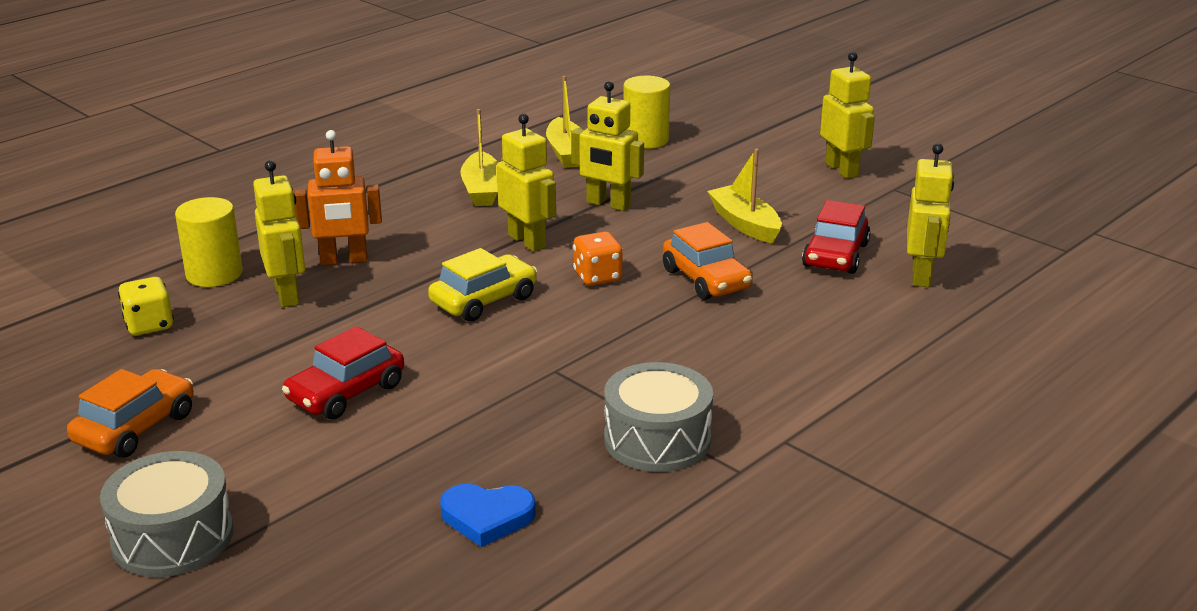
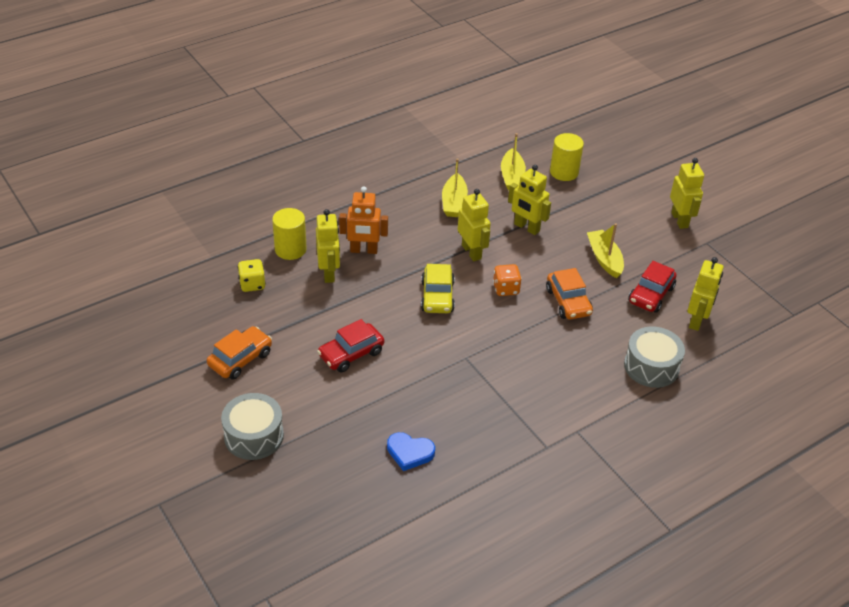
camera: 10 degrees right, 15 degrees up
(484, 300) = (437, 296): yellow car -> yellow car turned 120 degrees clockwise
(657, 439) = (509, 417): grey drum -> grey drum (651, 366)

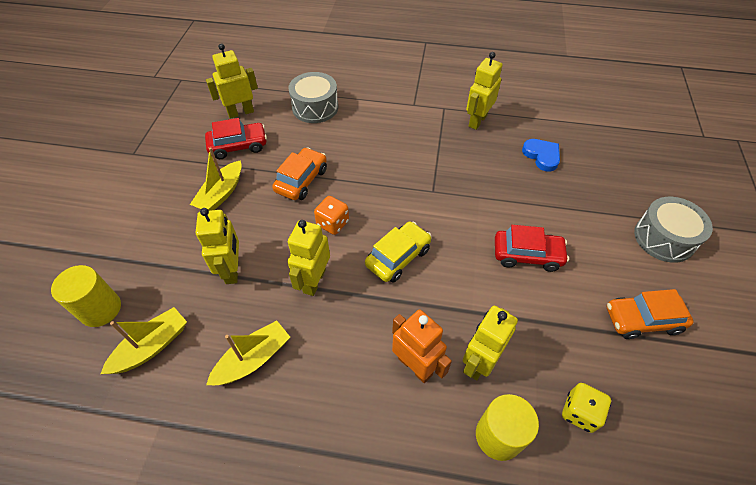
camera: 135 degrees left, 10 degrees up
(680, 220) = (113, 183): yellow robot -> yellow robot (477, 121)

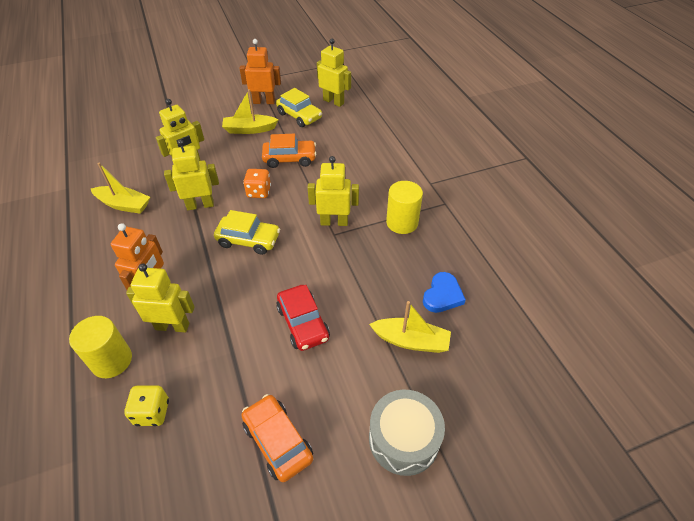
camera: 60 degrees right, 5 degrees down
(100, 309) = (131, 128): yellow cylinder -> yellow cylinder (402, 222)
(152, 346) = (115, 160): yellow boat -> yellow boat (411, 341)
(183, 163) = (264, 102): none -> orange robot
(238, 146) = (299, 116): red car -> yellow car
(315, 107) = (373, 132): grey drum -> none
(477, 121) = (449, 231): yellow robot -> yellow robot (334, 222)

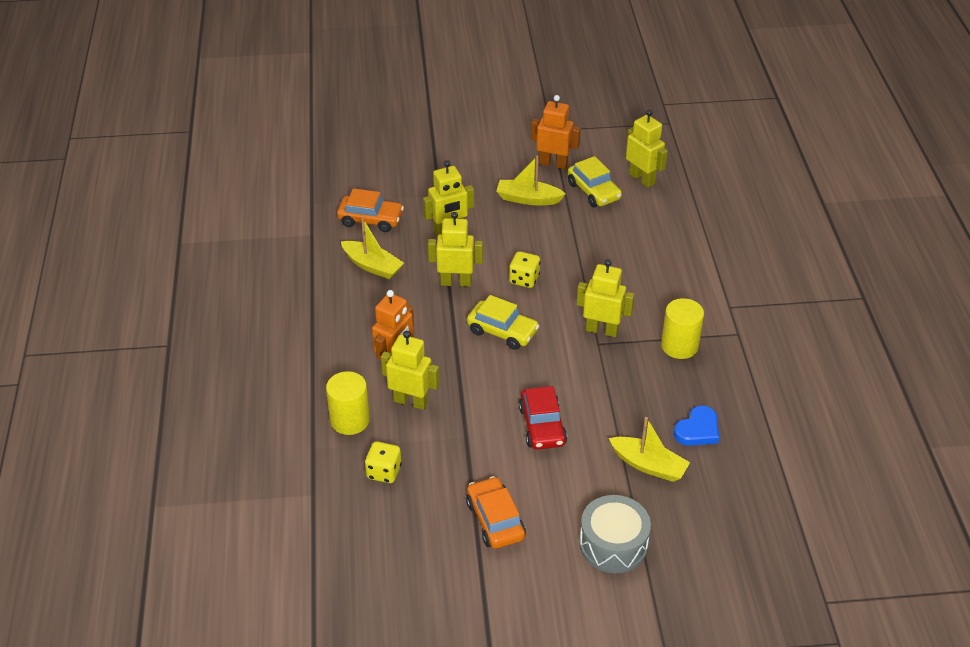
camera: 15 degrees right, 5 degrees down
(259, 192) = (524, 279): orange dice -> yellow dice
(289, 159) = (568, 246): orange car -> orange car (370, 220)

